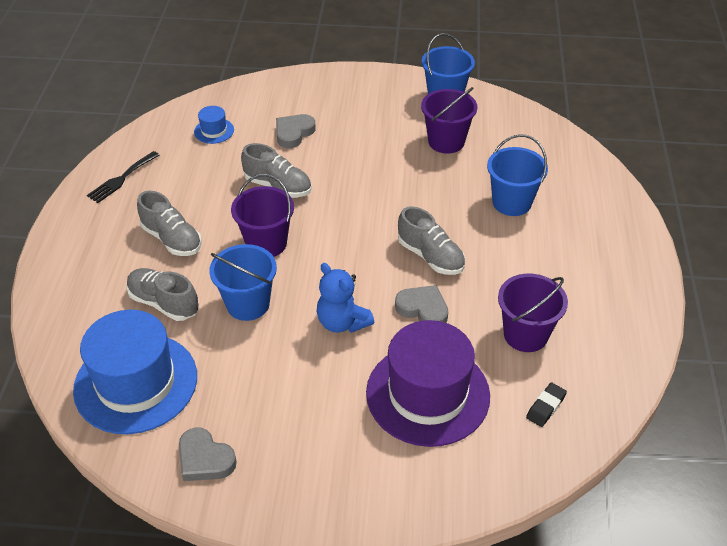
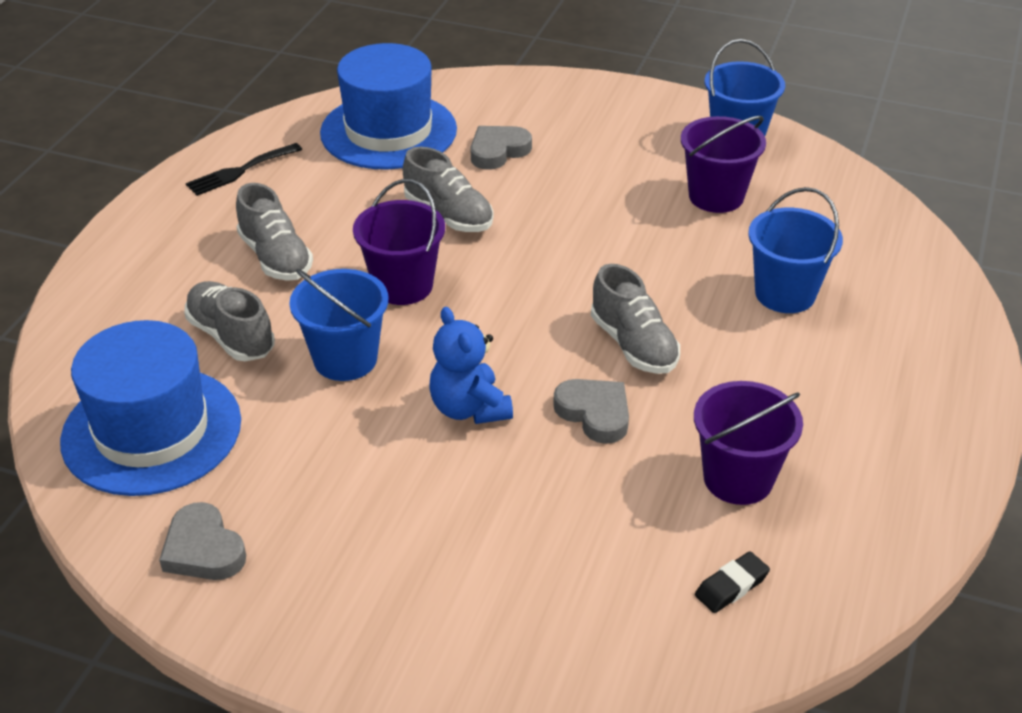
camera: 15 degrees right, 5 degrees down
(214, 131) = (388, 131): blue hat -> blue hat, size x2.37
(428, 394) = (557, 530): purple hat -> none

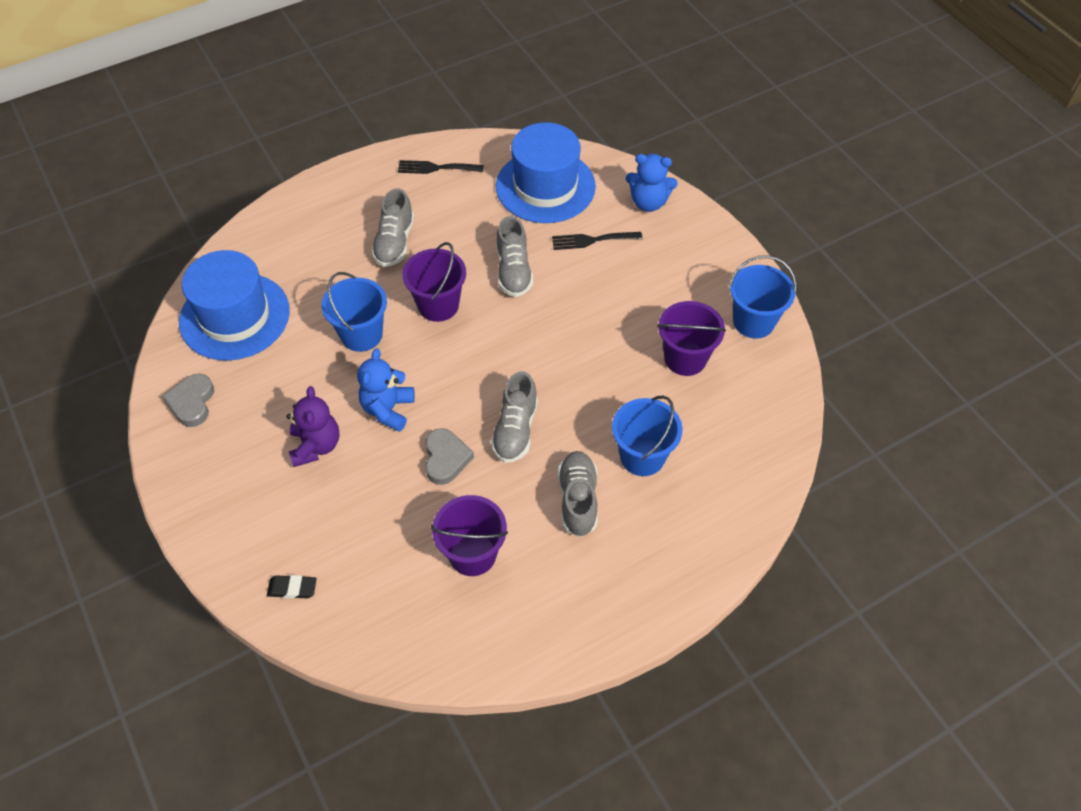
camera: 40 degrees right, 15 degrees up
(231, 336) = (323, 282): grey shoe -> grey shoe (578, 499)
(428, 493) = (316, 446): none -> purple teddy bear
(498, 151) = (592, 240): grey heart -> black fork
(514, 96) = (648, 202): none -> blue teddy bear
(731, 586) = (396, 612): black eraser -> black eraser (292, 588)

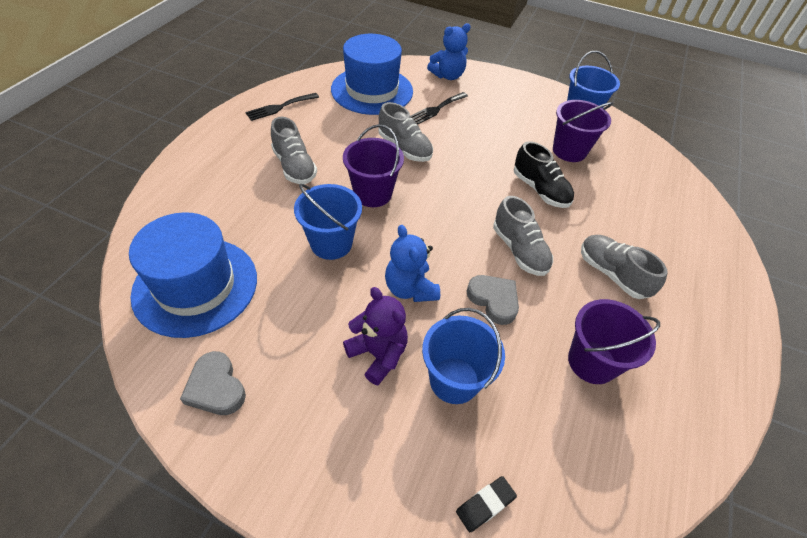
camera: 40 degrees left, 5 degrees down
(602, 384) = (540, 190): none -> black shoe
(642, 456) = (615, 222): blue bucket -> blue bucket (454, 380)

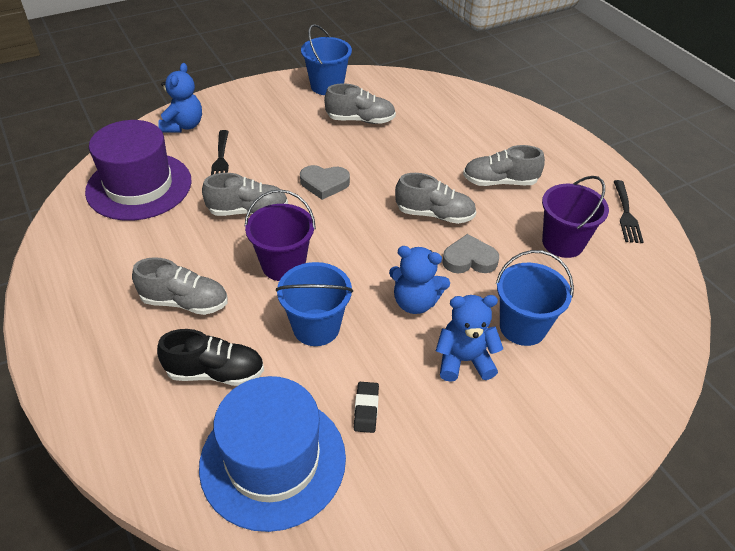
camera: 50 degrees left, 5 degrees down
(216, 387) = (410, 496): grey heart -> grey heart (324, 184)
(280, 107) = (77, 267): black fork -> black fork (626, 214)
(372, 90) = (139, 186): blue hat -> purple hat
(378, 354) = (464, 360): purple teddy bear -> blue teddy bear
(485, 505) = (631, 369): black eraser -> black eraser (366, 409)
(540, 190) = (385, 163): black shoe -> black shoe (215, 372)
(569, 151) = (360, 120): purple bucket -> grey shoe

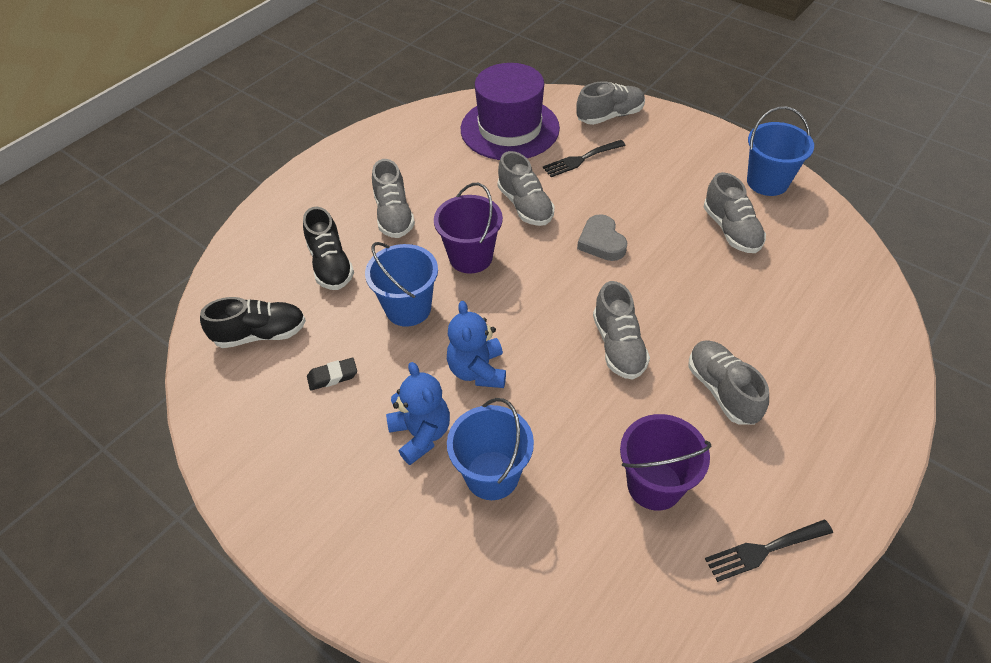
camera: 70 degrees right, 5 degrees up
(183, 126) = (610, 116): blue teddy bear -> grey shoe
(273, 460) = (261, 334): blue hat -> black shoe
(469, 259) = (566, 398): grey heart -> none

